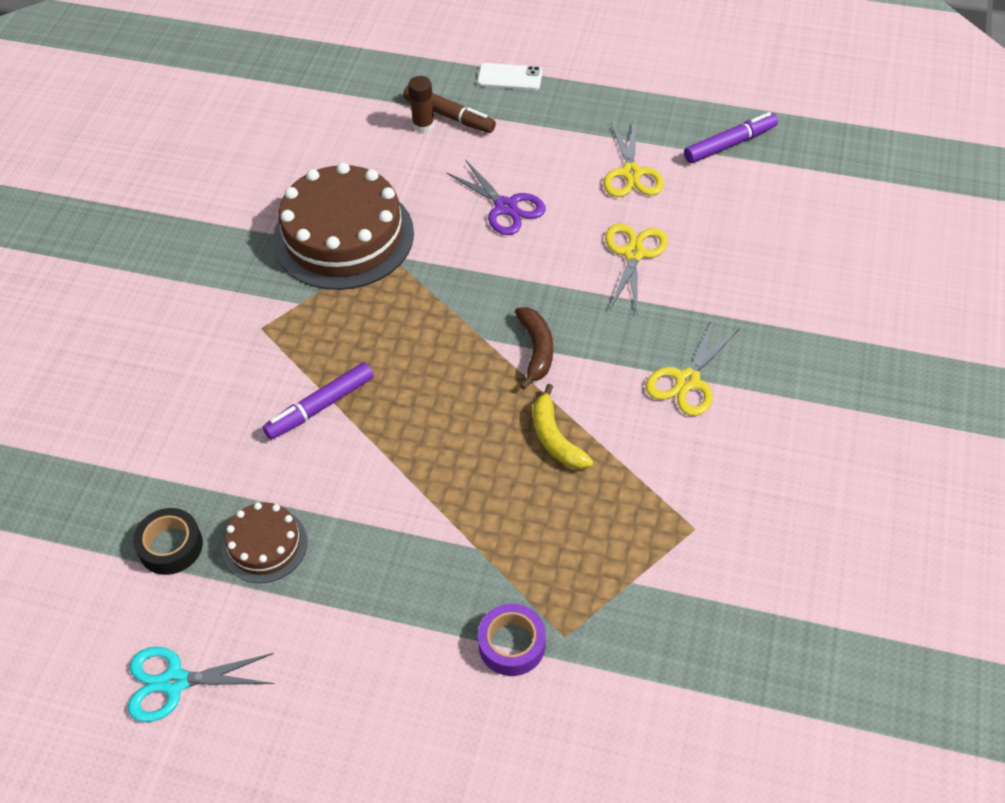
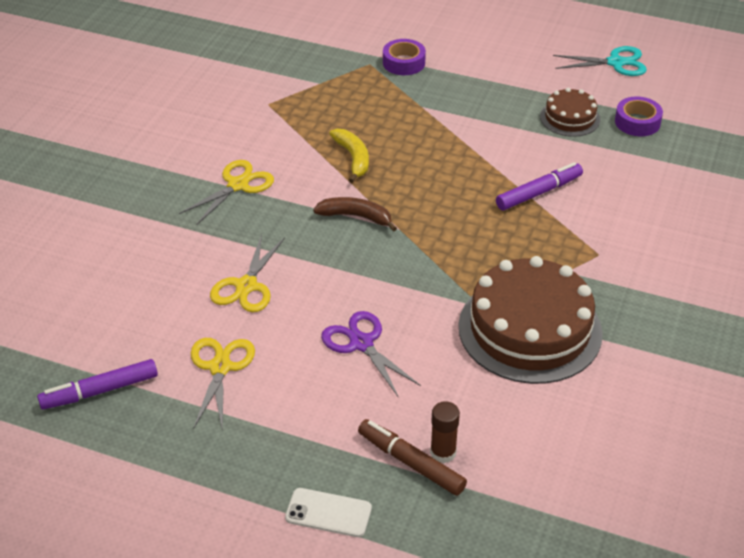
camera: 175 degrees left, 10 degrees down
(170, 546) = (637, 122): black tape -> purple tape
(536, 350) = (356, 217): brown banana -> brown banana turned 105 degrees clockwise

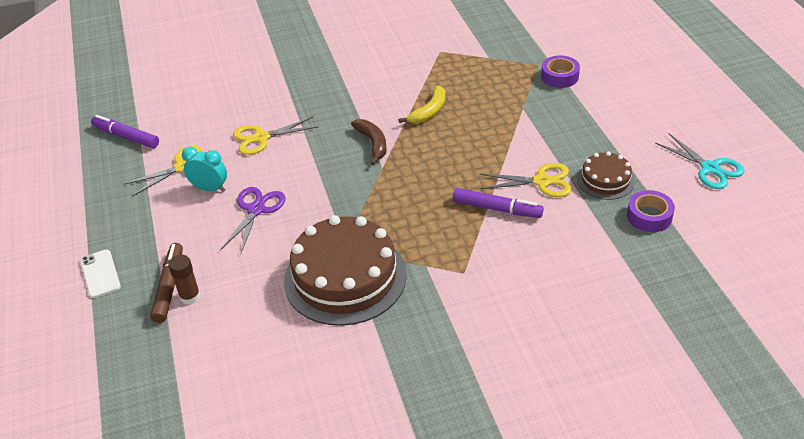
camera: 55 degrees right, 0 degrees up
(237, 185) = (348, 84): yellow scissors -> yellow scissors (541, 181)
(285, 362) = (210, 188): none -> turquoise clock

